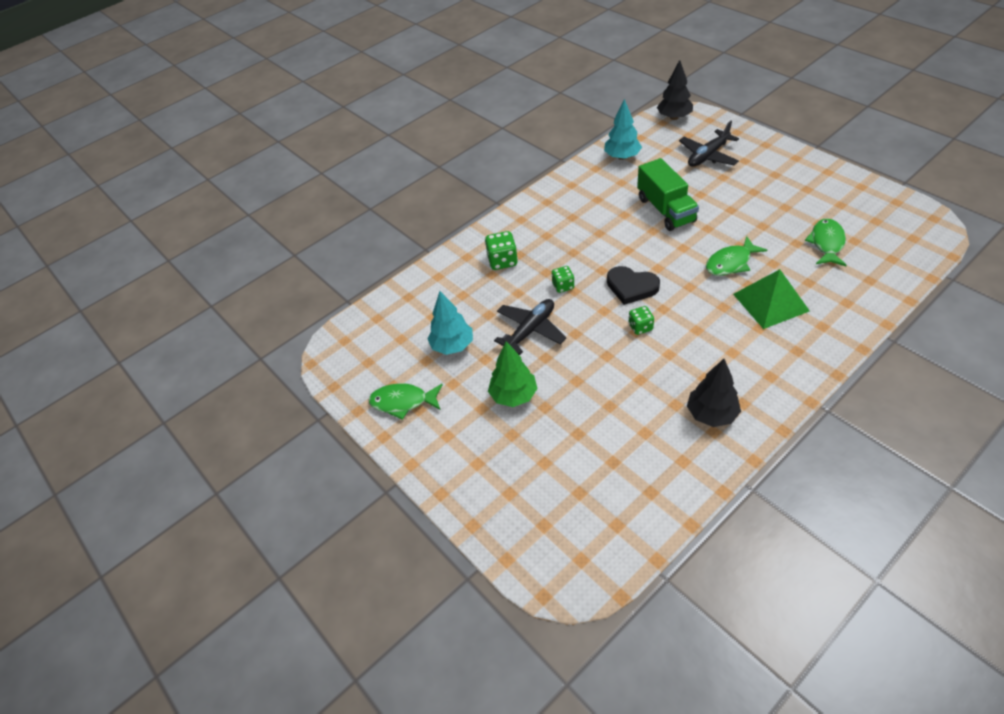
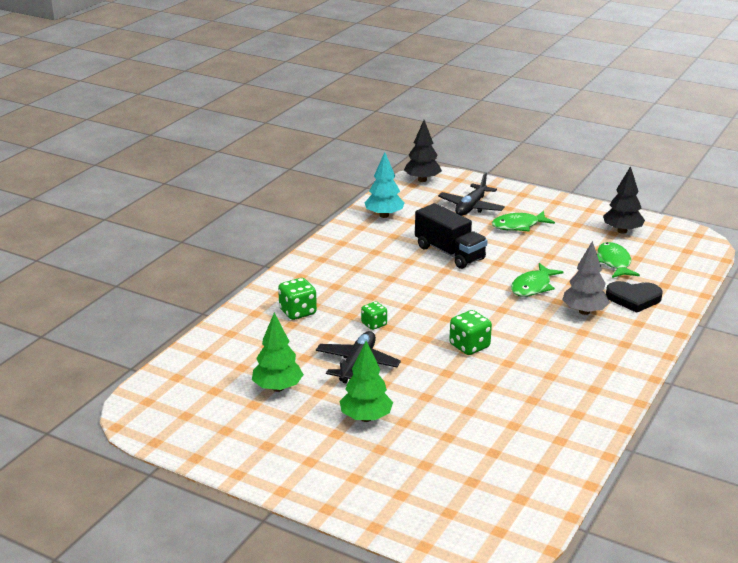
camera: 25 degrees left, 20 degrees down
(403, 402) = (245, 442): green fish -> green fish (518, 226)
(452, 346) = (277, 388): turquoise tree -> green tree
(631, 287) = (445, 316): black heart -> black heart (633, 298)
(640, 327) = (469, 346): green dice -> green dice, size x1.52
(665, 210) = (449, 253): green truck -> black truck
(711, 414) = (570, 401): black tree -> black tree (622, 231)
(770, 302) = (584, 311): green pyramid -> grey tree

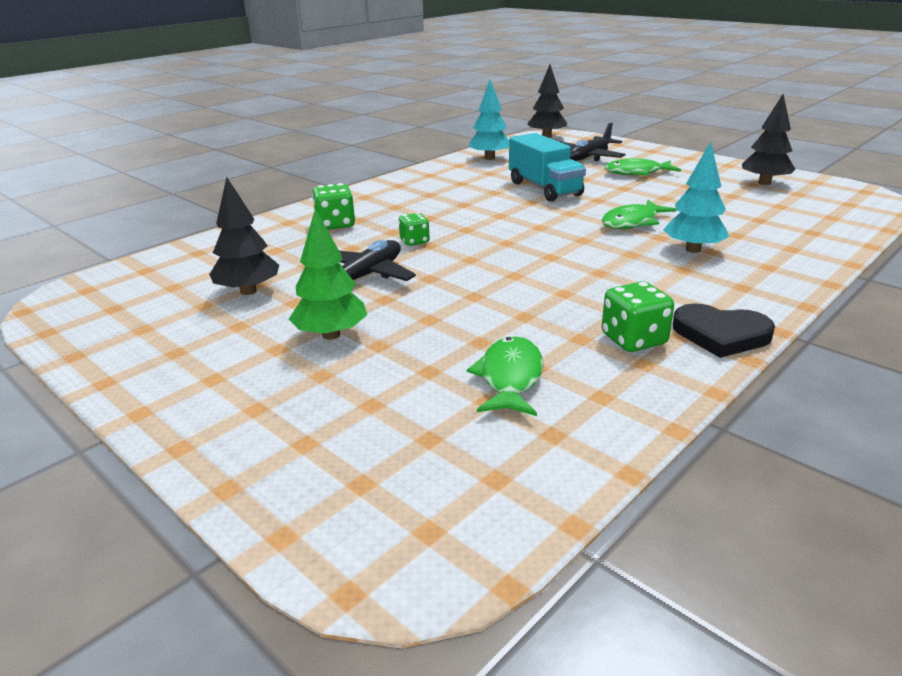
camera: 15 degrees right, 0 degrees up
(277, 388) = (248, 291): green tree -> black tree
(449, 253) = (544, 189): black truck -> turquoise truck
(469, 346) = (521, 271): green dice -> green dice (634, 340)
(584, 311) = (693, 249): grey tree -> turquoise tree
(614, 262) = (747, 208): green fish -> green fish (510, 378)
(633, 298) = (766, 242): black heart -> black heart (721, 334)

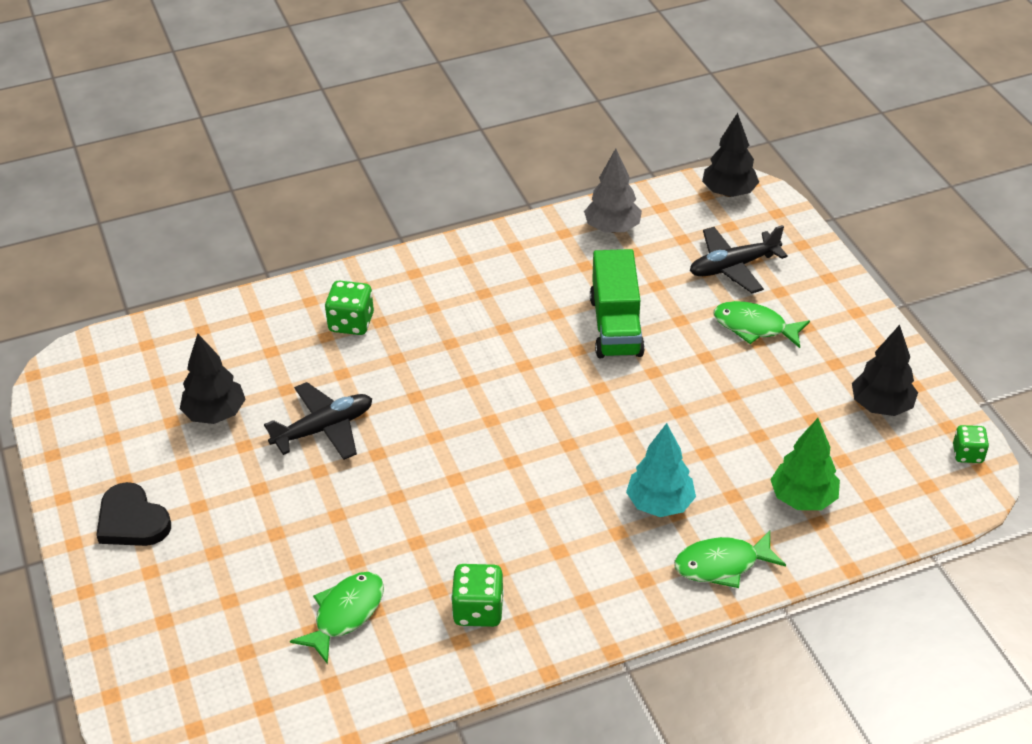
camera: 25 degrees right, 15 degrees up
(331, 335) = (247, 505): green tree -> green tree (803, 498)
(414, 241) = (405, 384): green dice -> green dice (967, 454)
(489, 158) = (612, 228): turquoise tree -> grey tree
(544, 189) = (616, 326): turquoise truck -> green truck
(632, 222) = (648, 431): green fish -> green fish (722, 565)
(721, 334) = (556, 634): black heart -> black heart (132, 521)

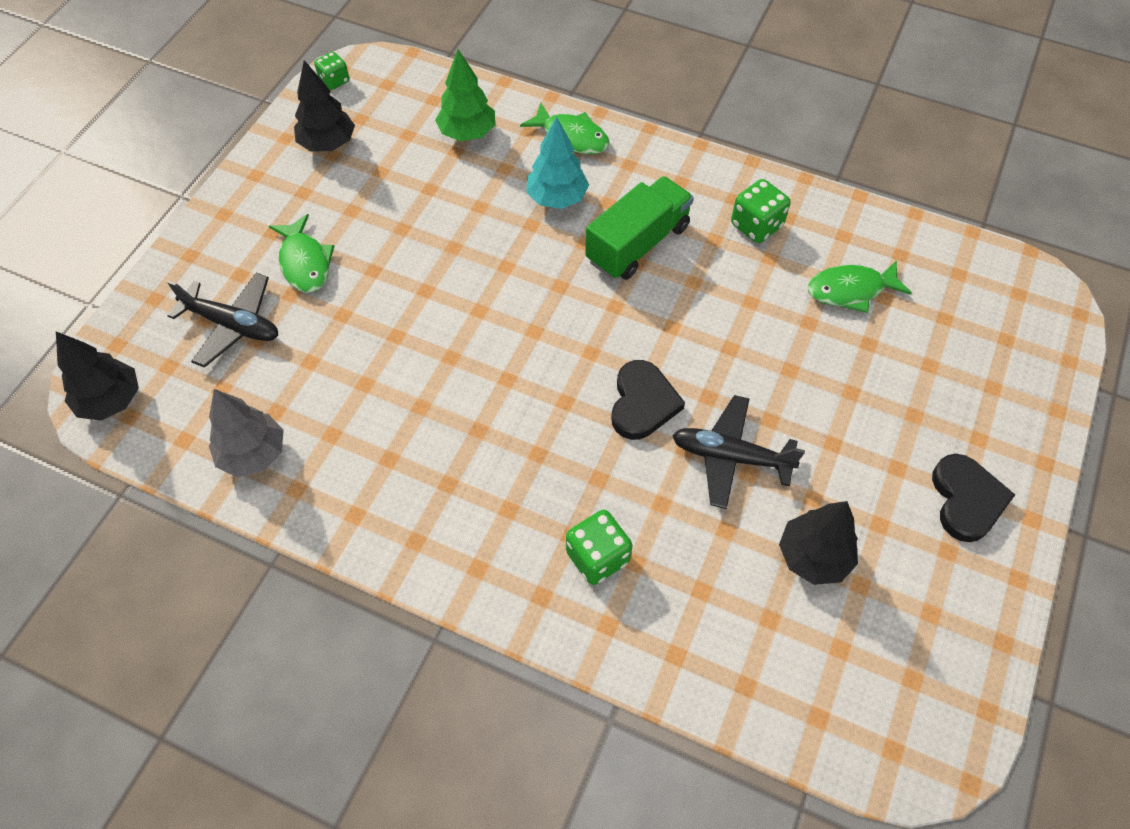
camera: 135 degrees left, 15 degrees up
(418, 416) = (642, 403): none -> black heart
(616, 326) = (394, 352): green truck -> green truck (638, 244)

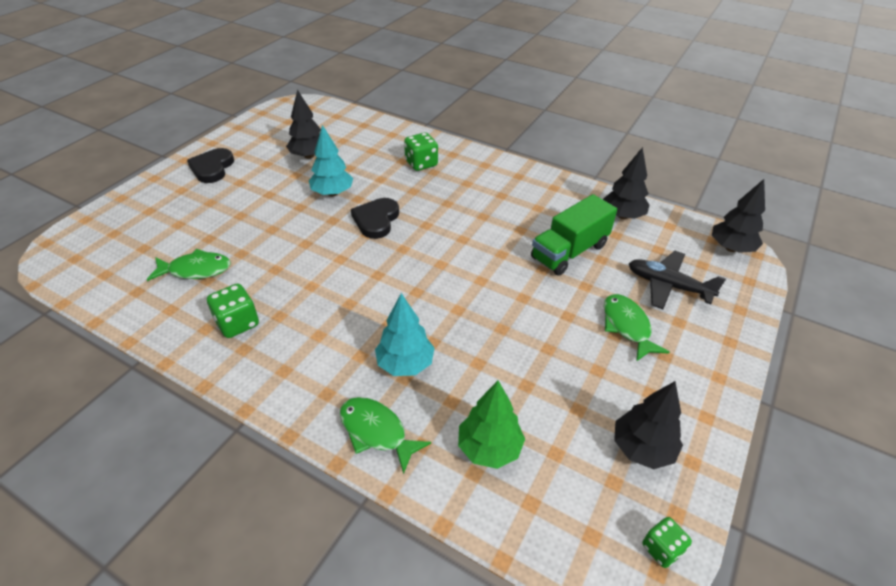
camera: 175 degrees left, 15 degrees down
(253, 454) = (622, 215): grey tree -> black tree
(638, 244) = (345, 317): green truck -> green truck (569, 252)
(731, 457) = (332, 193): black plane -> turquoise tree

